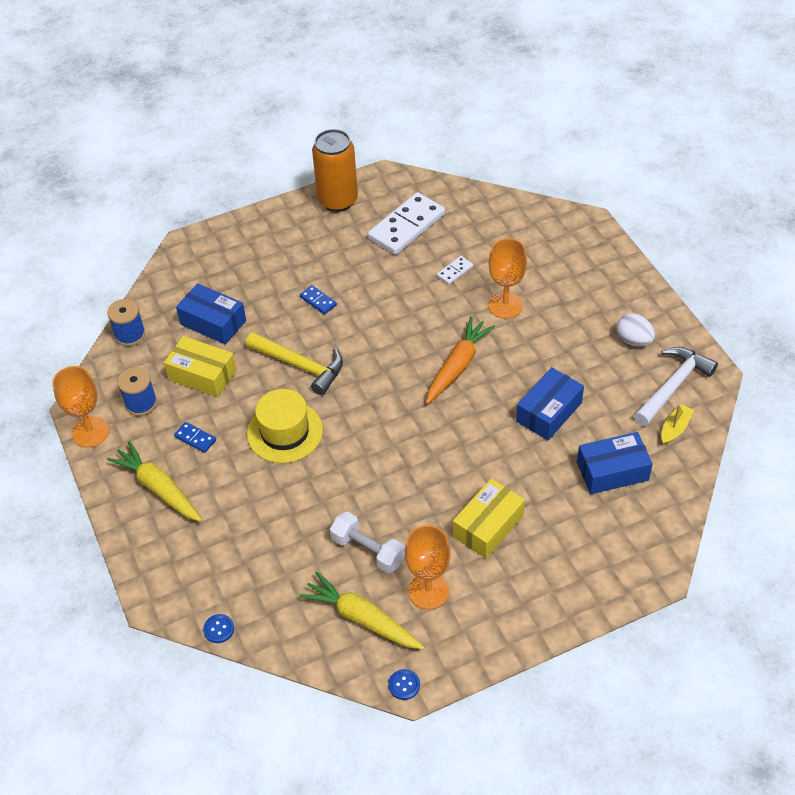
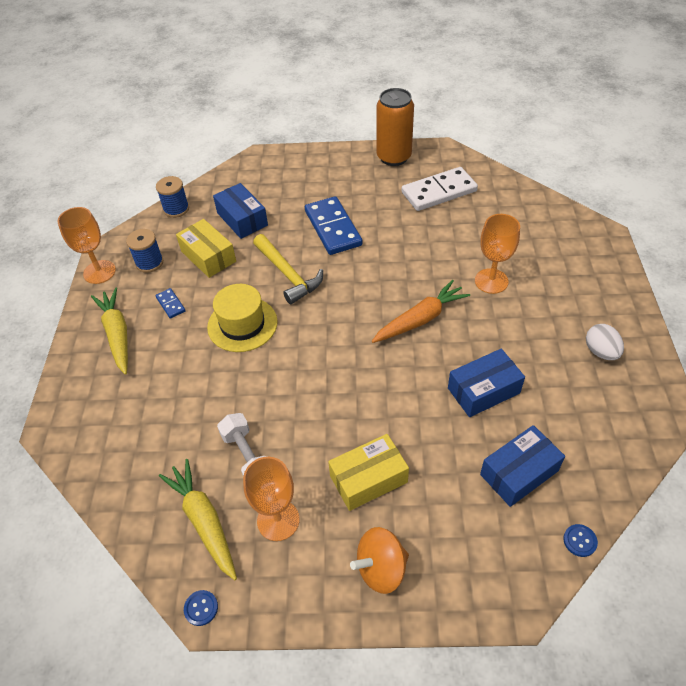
camera: 25 degrees right, 0 degrees up
(219, 629) = (82, 476): blue button -> blue button (580, 541)
(318, 301) = (333, 228): blue domino -> blue domino, size x2.23
(455, 271) = (460, 239): white domino -> none
(538, 592) = (381, 569): none -> orange spinning top
(612, 471) = (519, 472): blue box -> blue box turned 45 degrees counterclockwise
(673, 385) = (622, 409): white hammer -> none
(675, 428) = (605, 453): yellow boat -> none

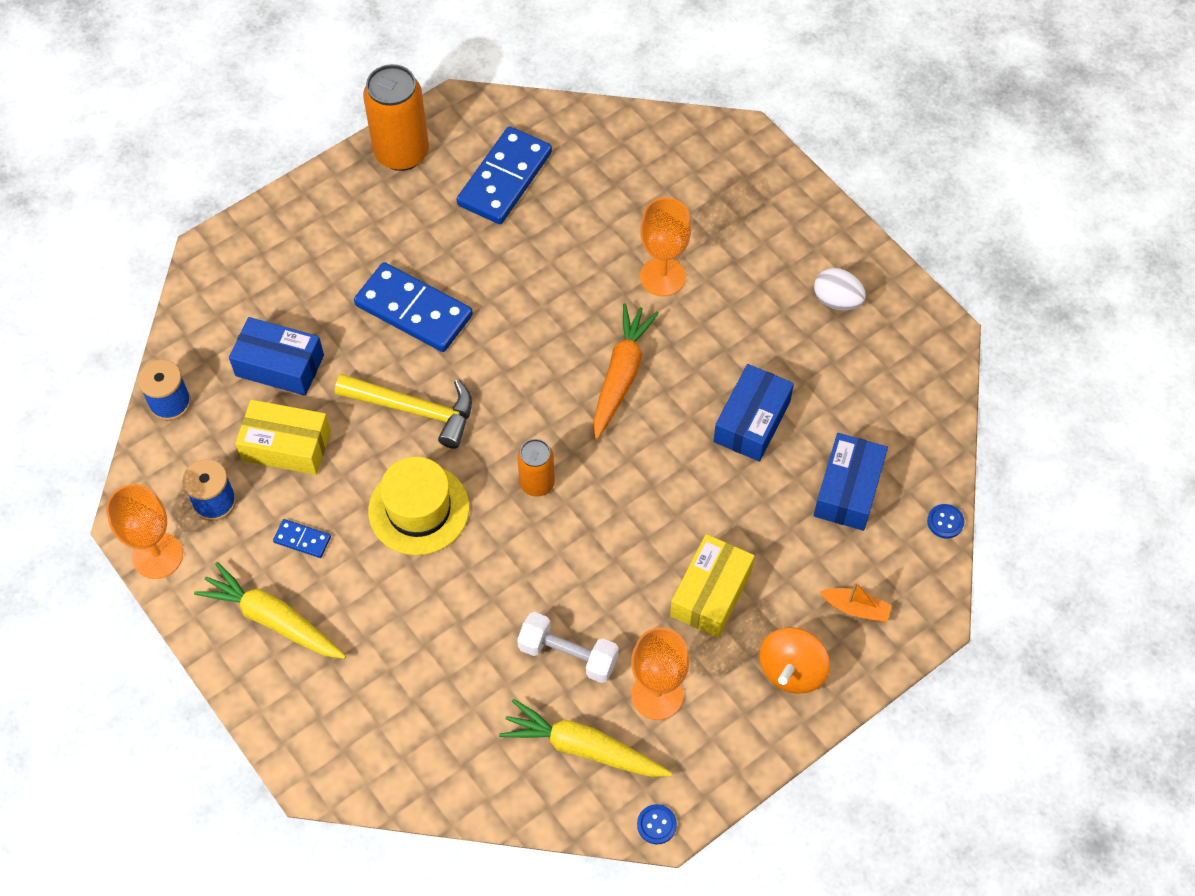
camera: 40 degrees left, 10 degrees up
(319, 349) = (537, 483): none -> orange can
(439, 192) = (505, 179): white domino -> blue domino
(462, 557) = (855, 608): none -> orange boat

